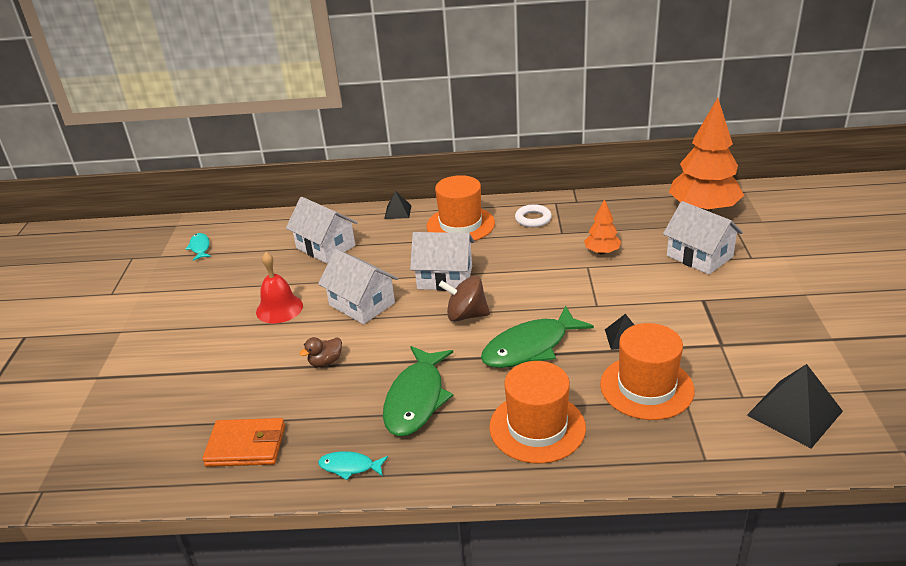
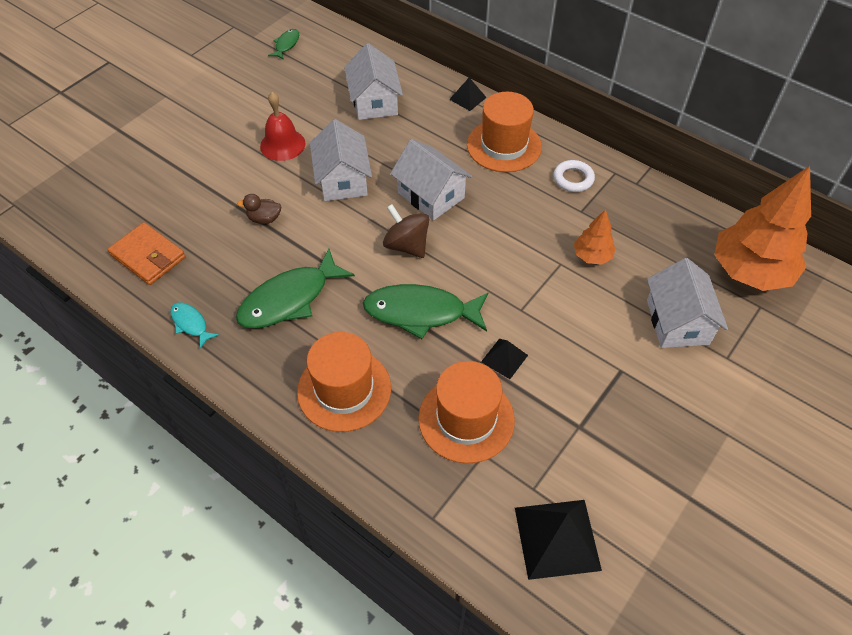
camera: 35 degrees right, 20 degrees up
(200, 247) = (286, 45): turquoise fish -> green fish

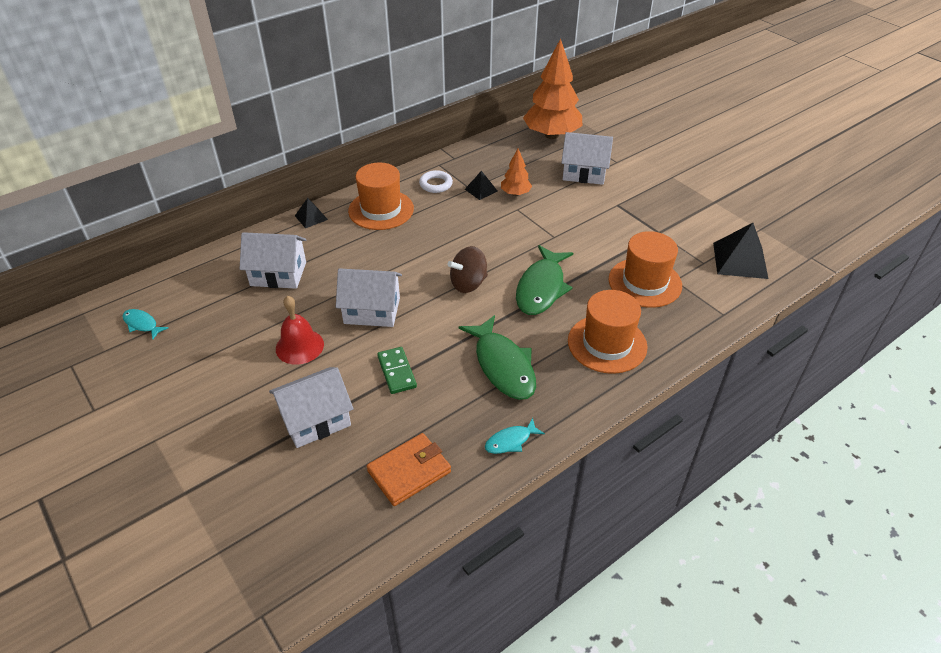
camera: 75 degrees left, 10 degrees down
(264, 219) = (396, 372): brown duck -> green domino
(286, 45) = (142, 324): green fish -> turquoise fish
(431, 195) = (417, 260): white house -> white house (315, 419)
(504, 358) = (596, 253): black pyramid -> black pyramid (481, 190)

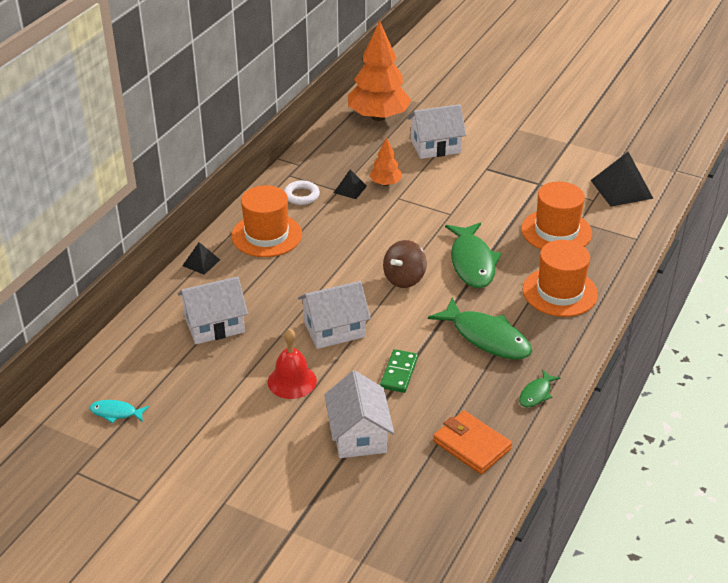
camera: 25 degrees left, 5 degrees down
(315, 419) = (358, 435): white house -> white house turned 45 degrees counterclockwise
(396, 372) = (399, 373): green domino -> green domino turned 60 degrees clockwise
(409, 471) = (471, 445): orange wallet -> orange wallet turned 75 degrees counterclockwise
(510, 441) = (536, 394): turquoise fish -> green fish

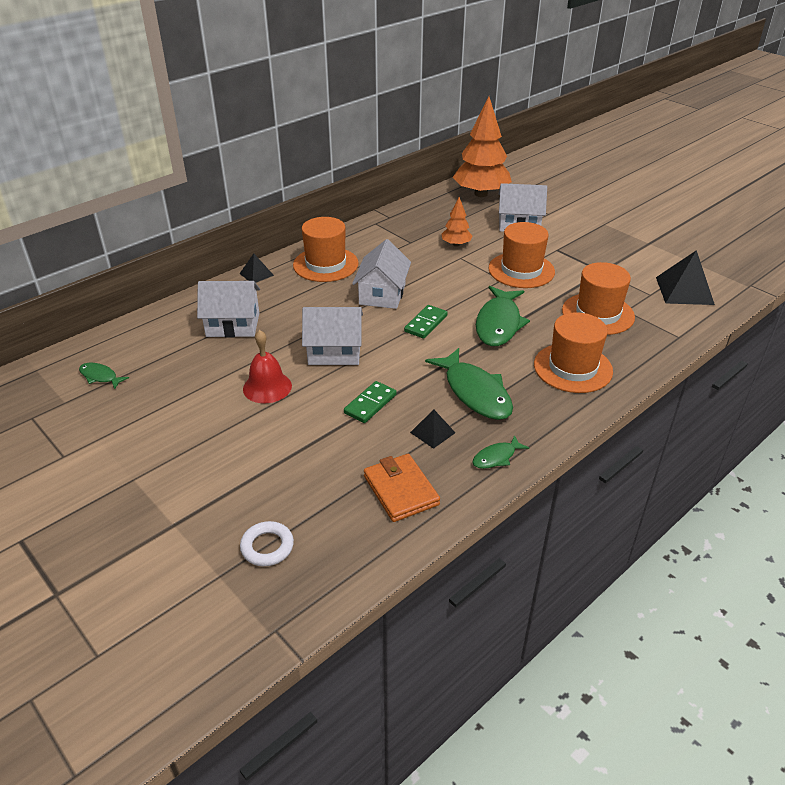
camera: 20 degrees right, 0 degrees up
(116, 413) = (100, 376): turquoise fish -> green fish
(301, 195) = (376, 240): white ring -> white ring (267, 547)
(350, 189) = (421, 243): black pyramid -> black pyramid (432, 432)
(358, 435) = (296, 451): white house -> white house (382, 294)
(404, 278) = (426, 323): brown spinning top -> green domino
(464, 199) = (521, 270): none -> orange hat

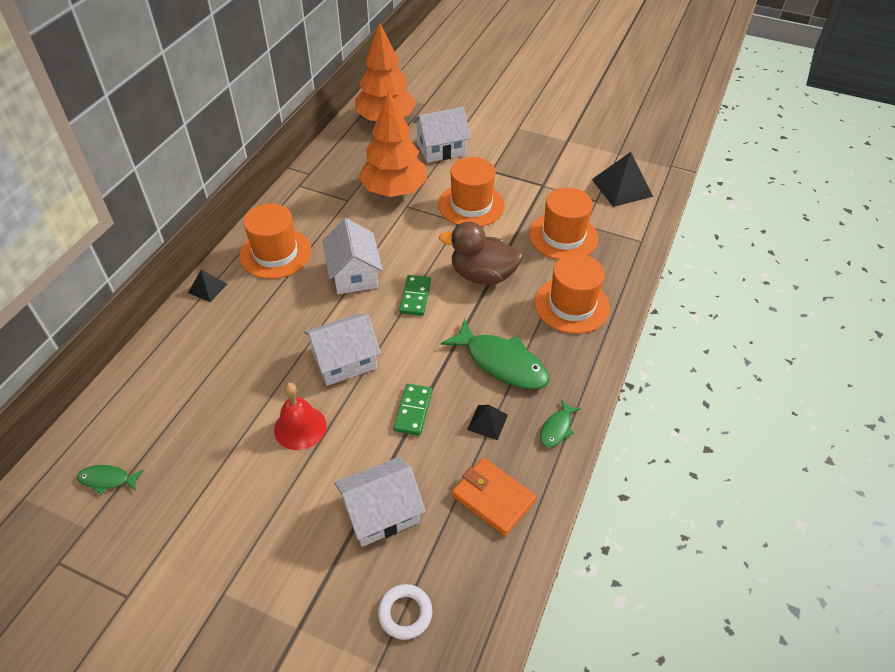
camera: 25 degrees left, 10 degrees up
(233, 325) = (219, 362): white house -> white house (381, 512)
(456, 244) = (394, 190): orange tree -> orange tree, size x2.08
(499, 323) = (482, 275): green fish -> brown duck

